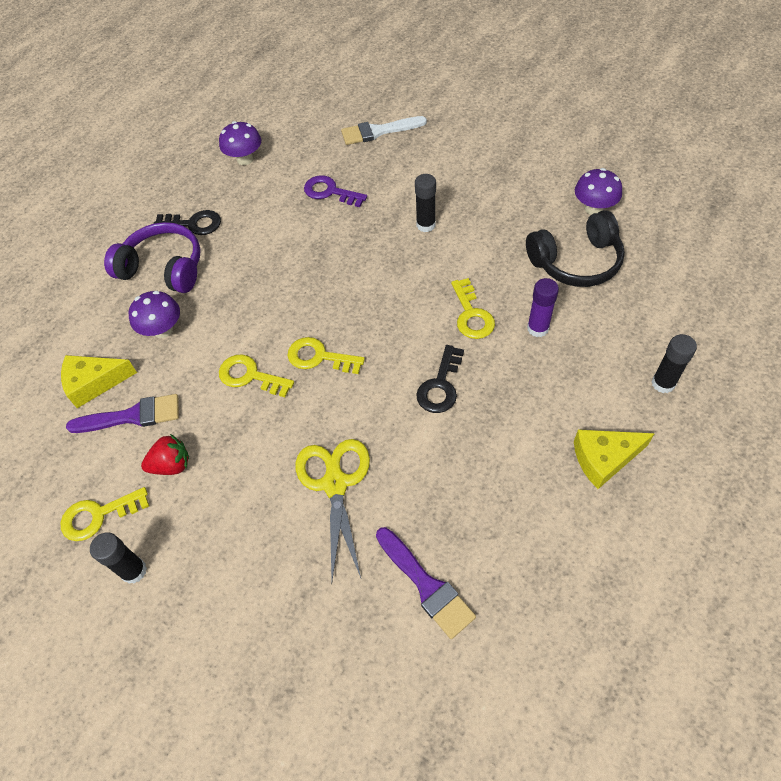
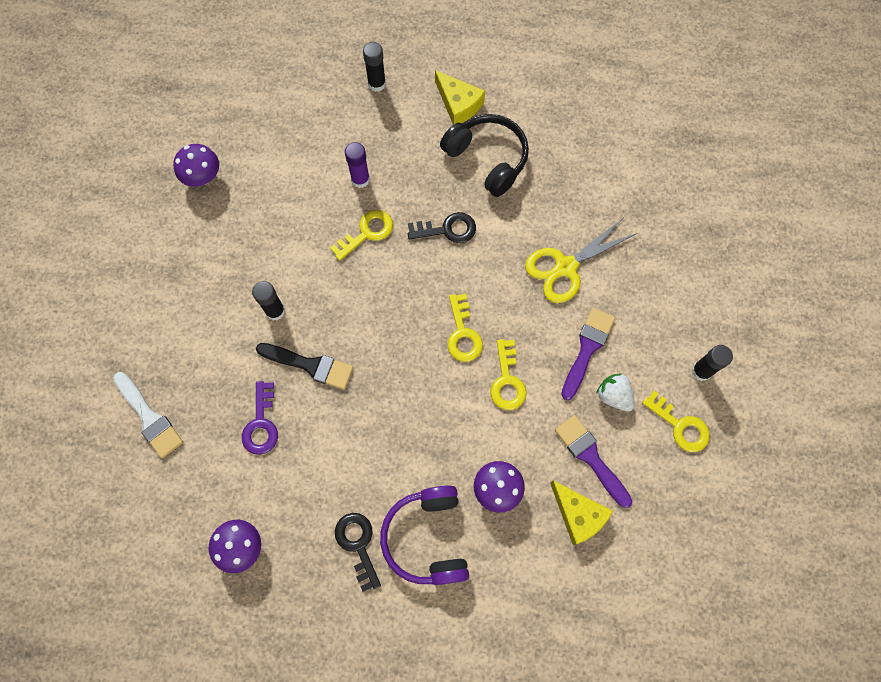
camera: 120 degrees left, 15 degrees up
(171, 465) = (613, 396): red strawberry -> white strawberry
(360, 235) = (310, 365): none -> black brush
(426, 585) = (604, 178): purple brush -> purple brush (587, 349)
(576, 262) = (275, 172): black headphones -> black headphones (487, 159)

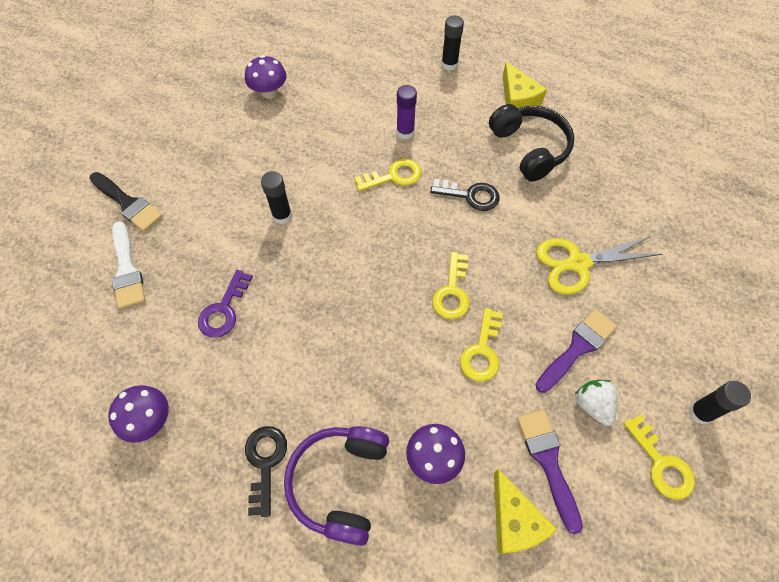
camera: 20 degrees right, 10 degrees down
(310, 365) = (293, 272): black brush -> black brush (128, 203)

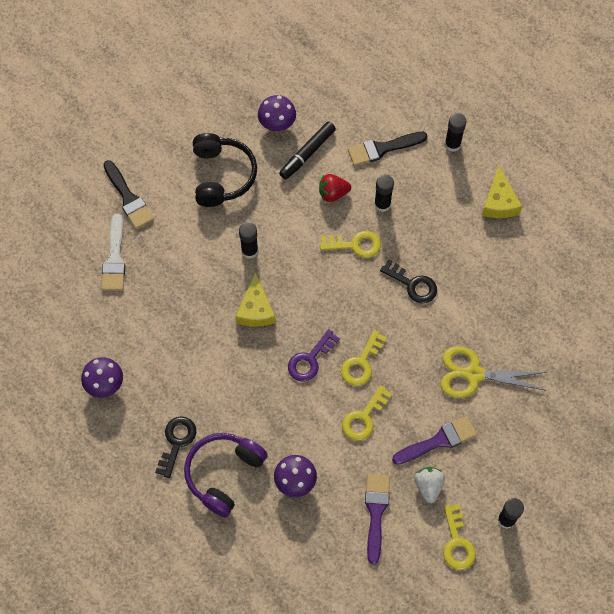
camera: 20 degrees right, 5 degrees up
(224, 310) = (180, 317): purple key -> purple key (310, 360)
(310, 109) = (307, 153): none -> black marker
(350, 136) = (333, 193): none -> red strawberry
(384, 85) = (382, 148): none -> black brush
(405, 132) = (382, 204): purple glue stick -> black glue stick
(514, 520) = (334, 541): yellow cheese -> yellow cheese (255, 309)
(530, 148) = (485, 256): black headphones -> black headphones (222, 175)

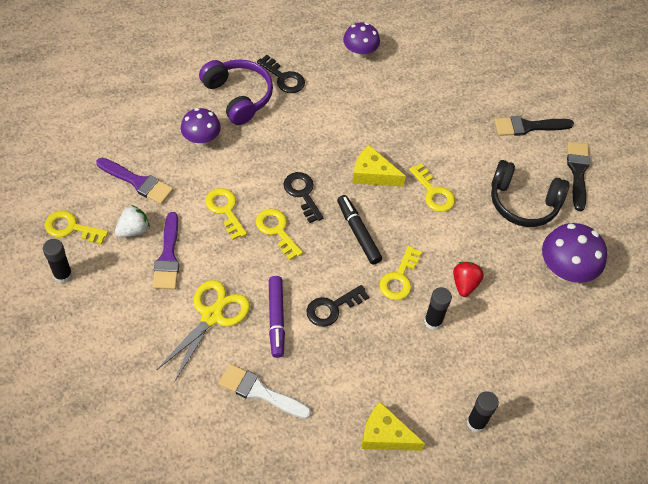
camera: 110 degrees right, 10 degrees down
(114, 258) = (472, 97): white brush -> white brush (260, 392)
(249, 251) = (433, 192): black glue stick -> yellow key
(277, 123) = (565, 270): purple mushroom -> purple mushroom, size x1.50
(307, 153) = (520, 281): black marker -> black marker (358, 233)
(310, 360) = (302, 194): purple key -> black key
(382, 148) = (498, 351): black brush -> black brush (578, 172)
(428, 486) = (133, 230): white strawberry -> white strawberry turned 60 degrees counterclockwise
(448, 323) = (276, 319): none -> purple marker

